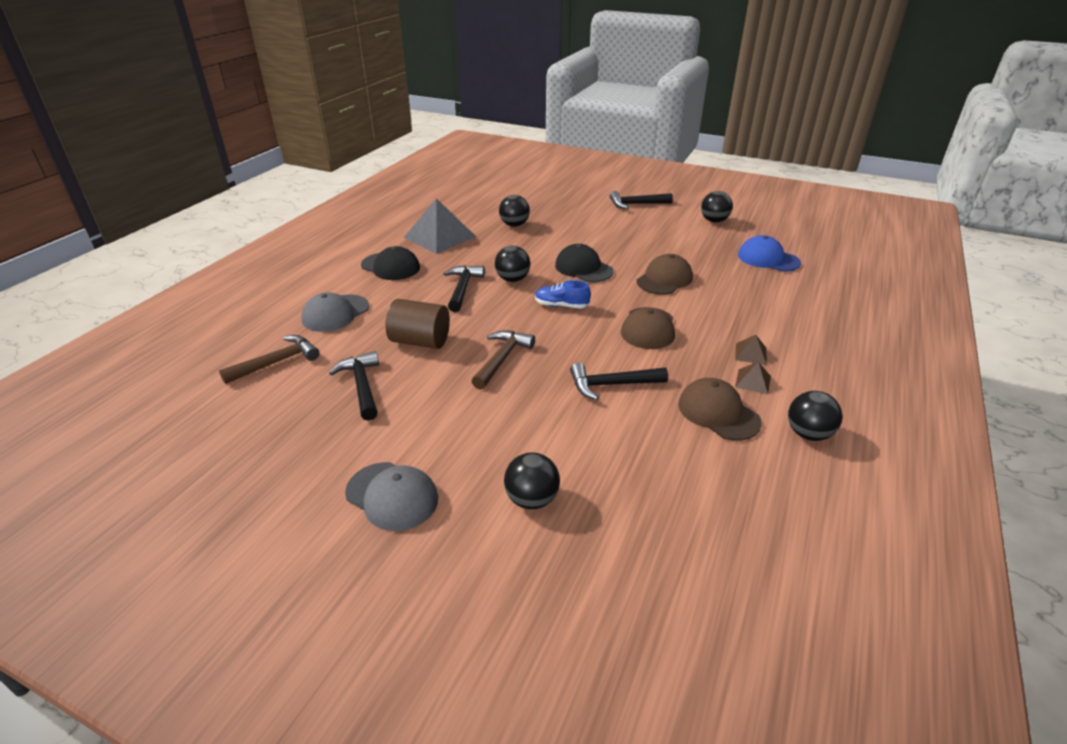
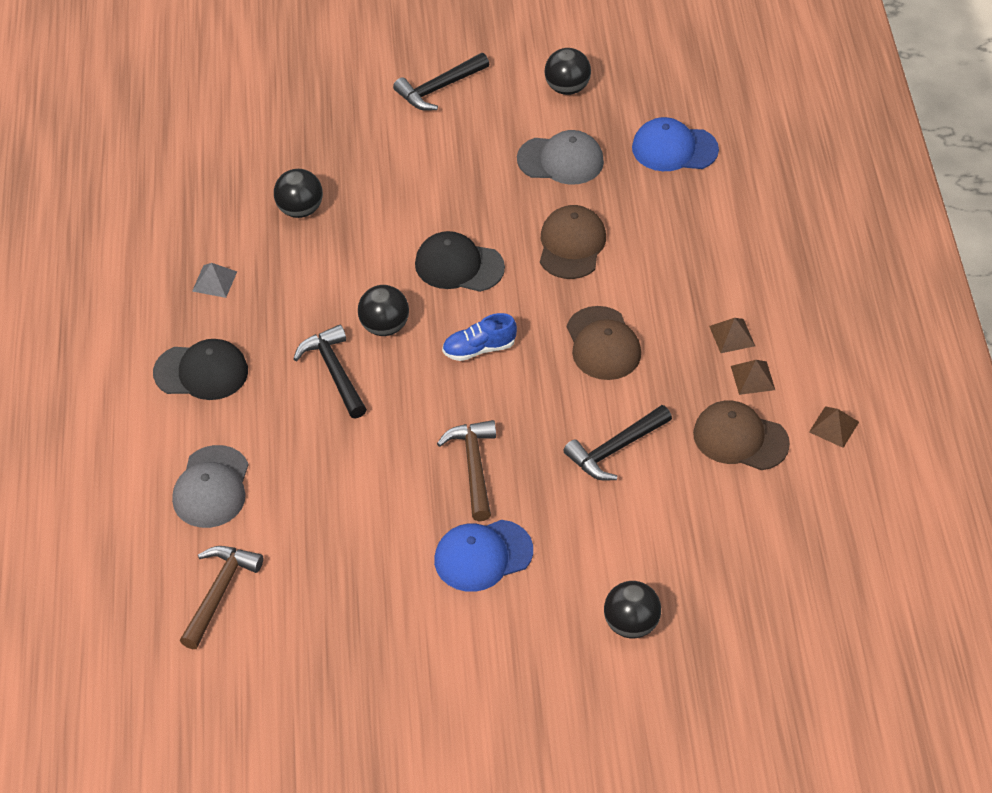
camera: 30 degrees left, 15 degrees up
(362, 386) = (351, 577): black hammer -> none
(392, 496) = (502, 685): grey cap -> grey cap (561, 160)
(420, 341) = (358, 484): brown cylinder -> none
(439, 237) = (214, 281): grey pyramid -> grey pyramid, size x0.44
(460, 408) = (483, 556): none -> blue cap
(808, 434) = (834, 426): black ball -> brown pyramid

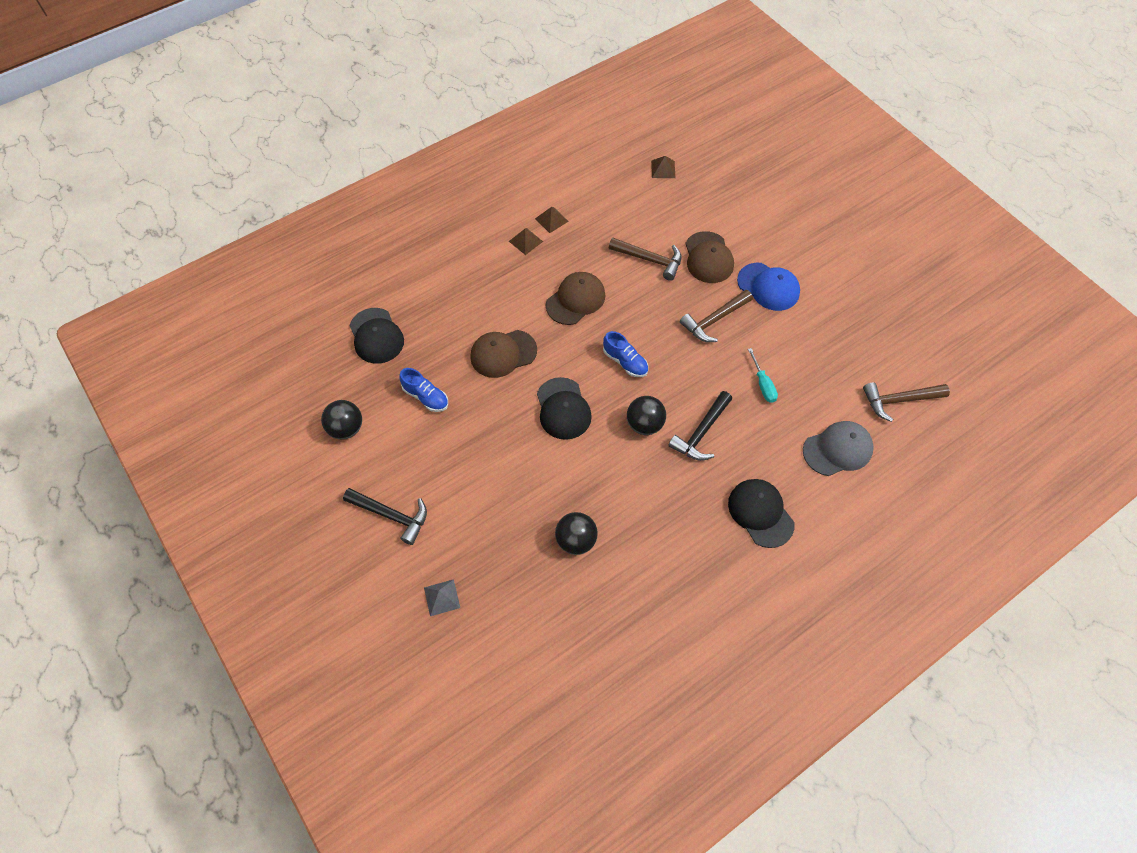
camera: 120 degrees left, 10 degrees up
(214, 281) = (680, 556): grey pyramid -> grey pyramid (442, 597)
(348, 465) = (763, 384): none -> turquoise screwdriver
(561, 160) = (426, 397): grey cap -> blue shoe
(615, 449) = (650, 260): black hammer -> brown hammer
(631, 624) = (755, 206): black ball -> none
(674, 149) = (376, 336): blue cap -> black cap
(740, 438) = (600, 208): brown cap -> brown cap (708, 258)
(834, 426) = (562, 173): brown pyramid -> brown pyramid (663, 169)

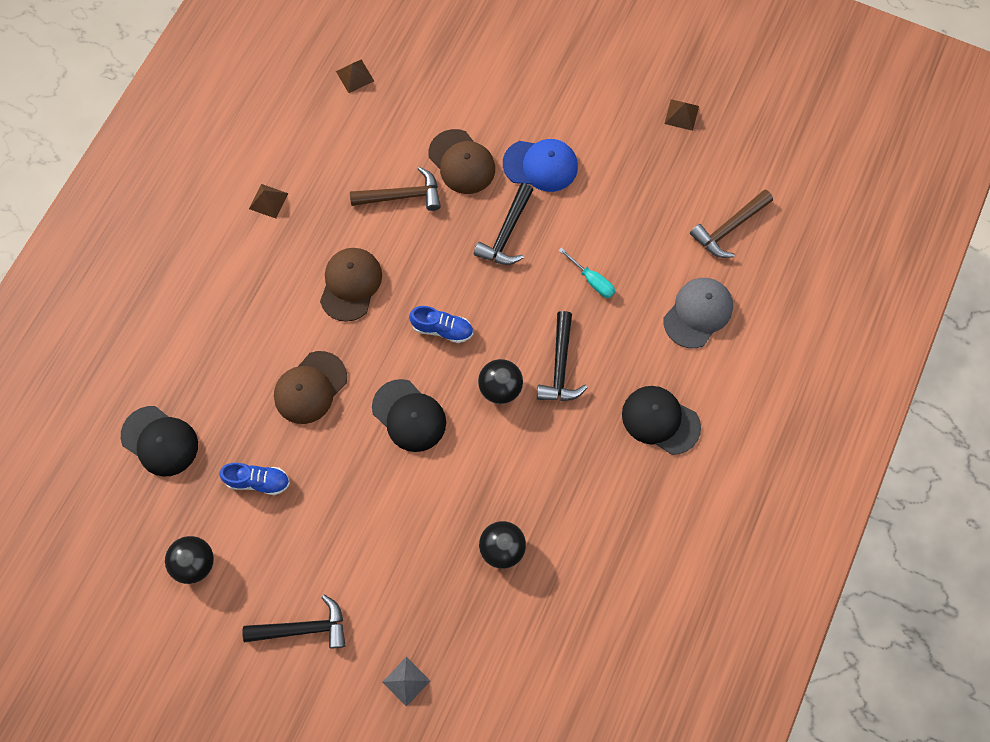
camera: 30 degrees left, 10 degrees up
(525, 241) = (255, 242): brown pyramid -> brown pyramid (681, 114)
(714, 320) = (506, 233): brown hammer -> black hammer

